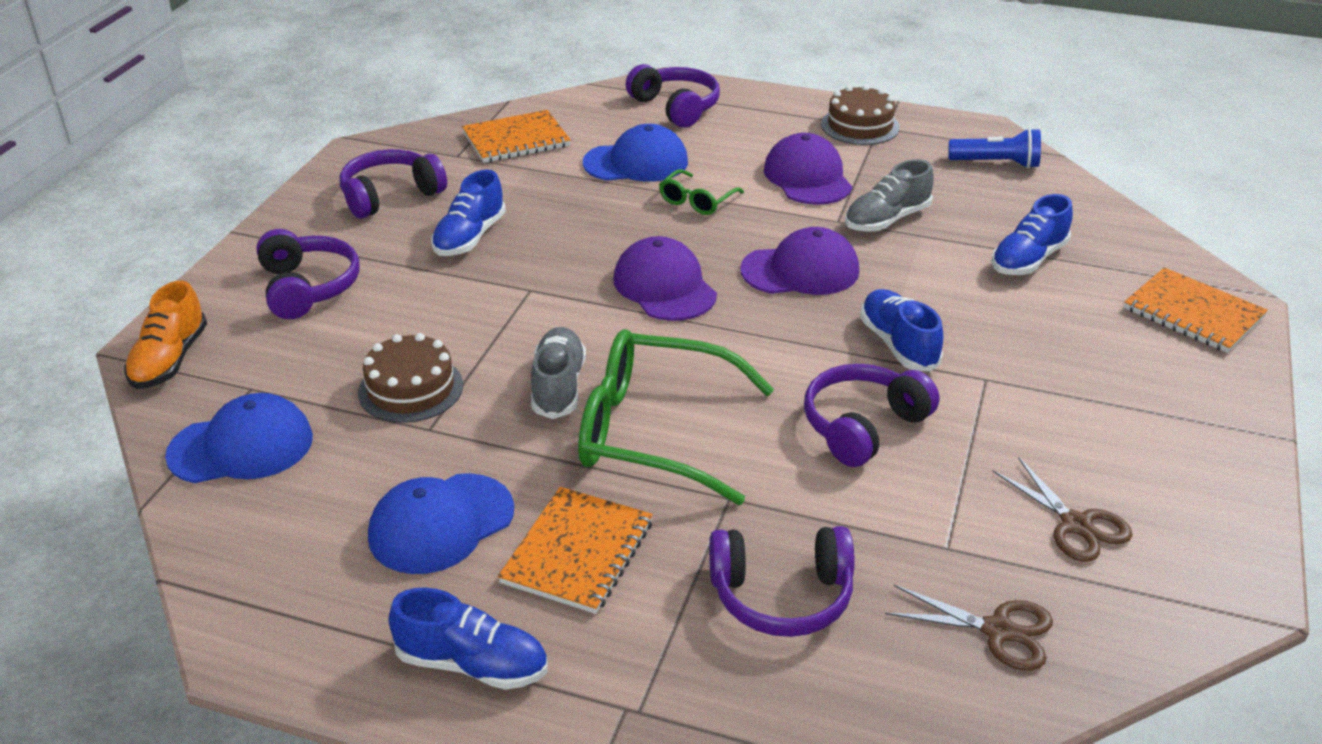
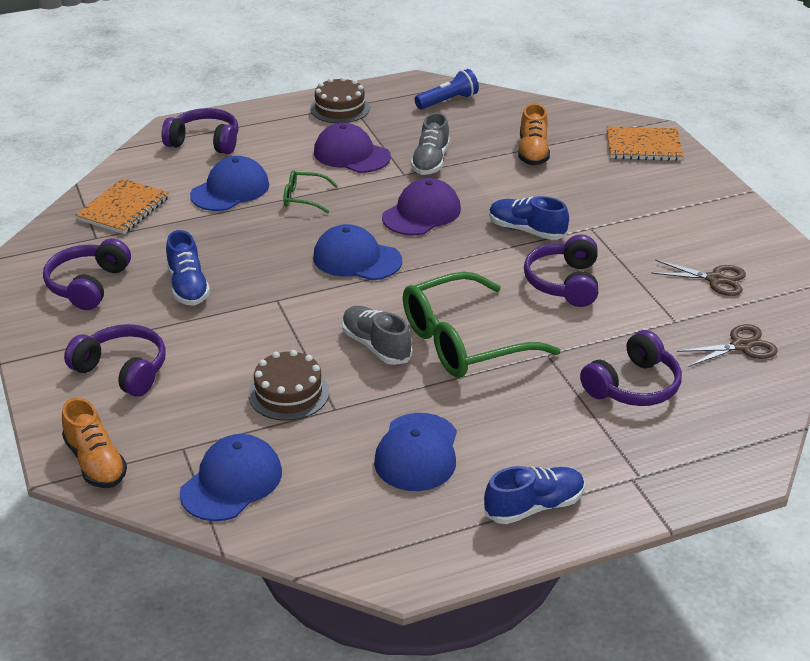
camera: 40 degrees left, 0 degrees up
(577, 552) = (510, 424): orange notebook -> none
(664, 286) = (356, 259): purple cap -> blue cap
(697, 201) = (304, 198): green glasses -> green glasses turned 105 degrees clockwise
(1028, 259) = (533, 152): blue shoe -> orange shoe

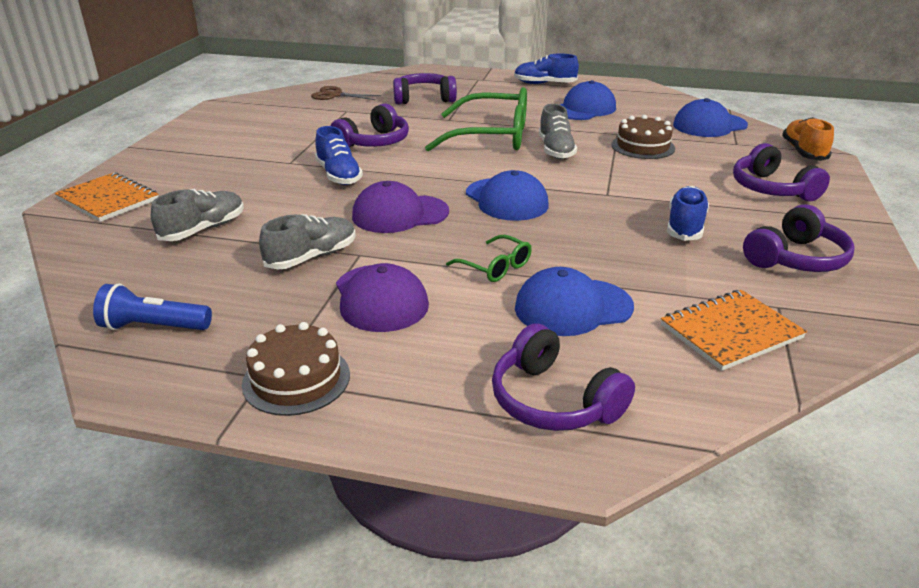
camera: 145 degrees left, 5 degrees down
(533, 152) = (203, 229): orange shoe -> grey shoe
(715, 279) = (279, 118): brown scissors -> none

